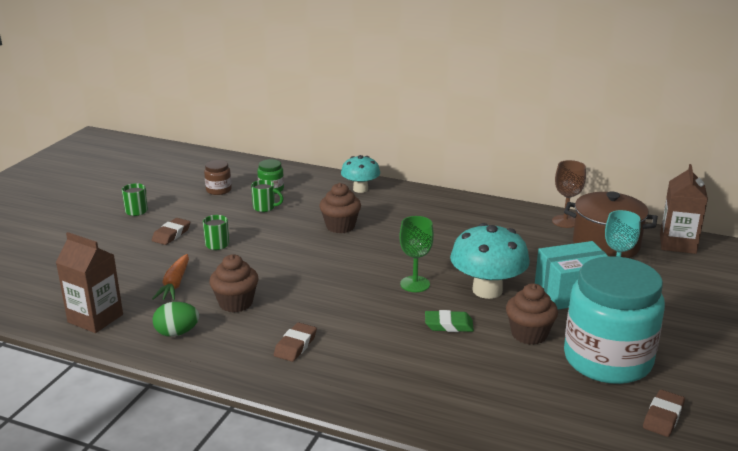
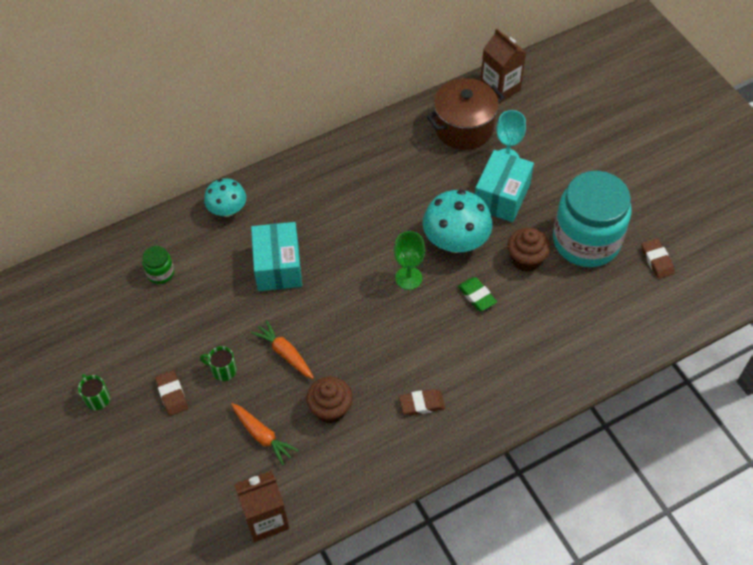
camera: 50 degrees left, 30 degrees up
(177, 333) = (338, 471): green egg -> none
(218, 190) = (120, 313): brown jar -> none
(264, 262) = (285, 353): none -> orange carrot
(265, 208) = (191, 298): green mug -> none
(295, 345) = (422, 404): brown eraser -> brown eraser turned 75 degrees counterclockwise
(340, 226) = (278, 266): brown cupcake -> turquoise box
(448, 325) = (477, 296): green eraser -> green eraser turned 75 degrees counterclockwise
(565, 221) = (410, 122): brown goblet -> none

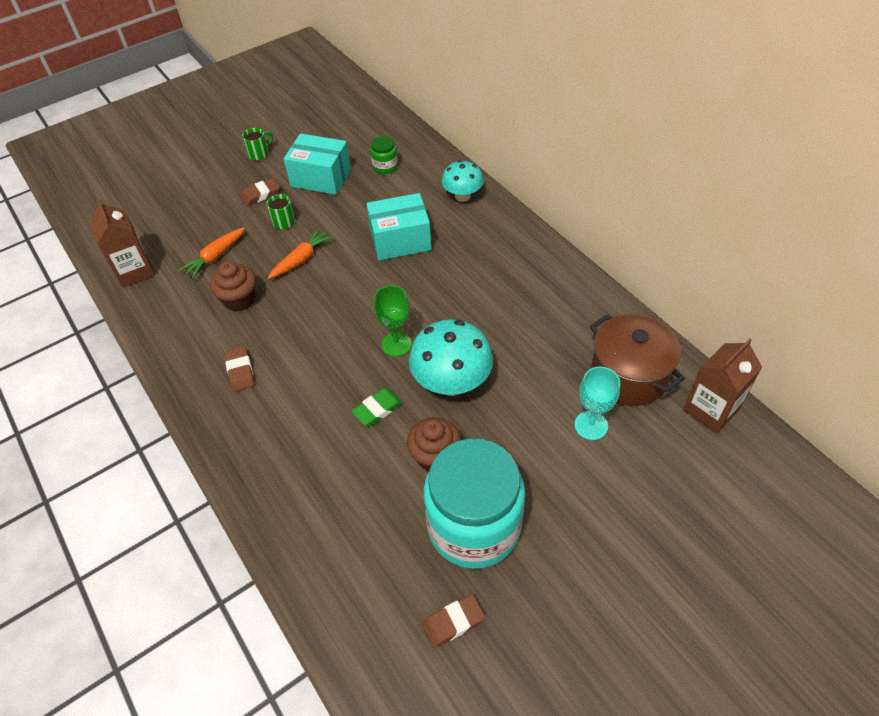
camera: 85 degrees right, 5 degrees down
(501, 196) = (528, 424): turquoise box -> turquoise box (321, 178)

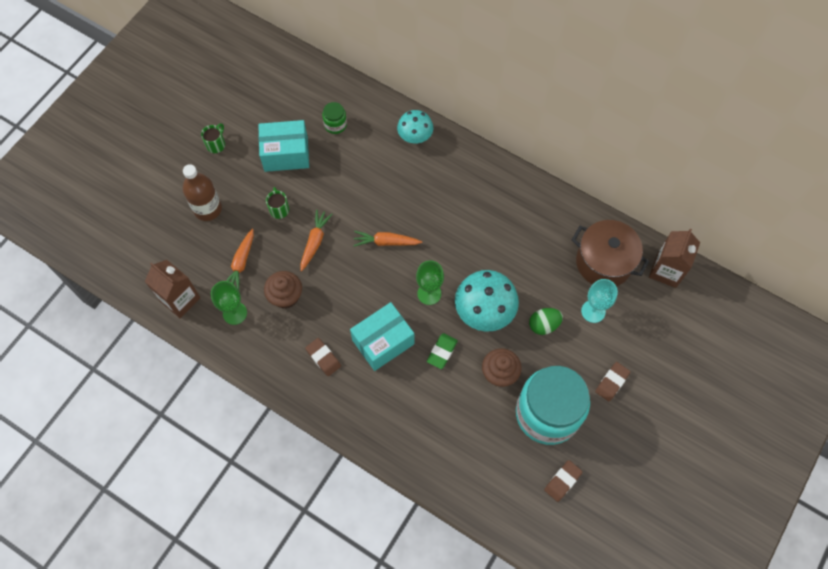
camera: 25 degrees left, 15 degrees up
(178, 299) = (235, 313): none -> green goblet
(215, 202) = (208, 209): none -> brown bottle
(261, 194) = (243, 188): brown eraser -> brown eraser (612, 382)
(377, 281) = (386, 242): none -> orange carrot
(400, 240) = (386, 197): turquoise box -> turquoise box (383, 342)
(518, 420) = (543, 325): none -> green egg

